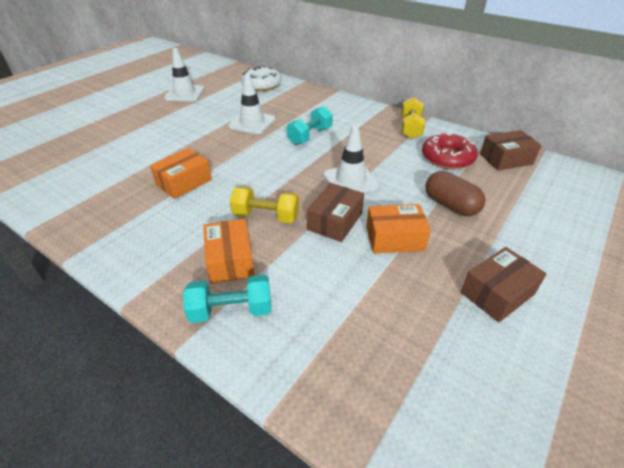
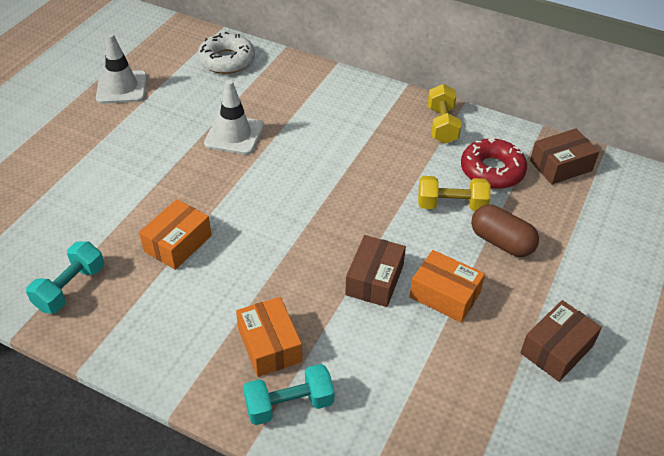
camera: 10 degrees left, 5 degrees up
(266, 216) = (293, 282): yellow dumbbell -> yellow dumbbell (451, 205)
(310, 136) = (316, 151): turquoise dumbbell -> turquoise dumbbell (70, 288)
(351, 180) = (382, 218): white traffic cone -> none
(394, 238) = (444, 295): orange box -> orange box turned 45 degrees clockwise

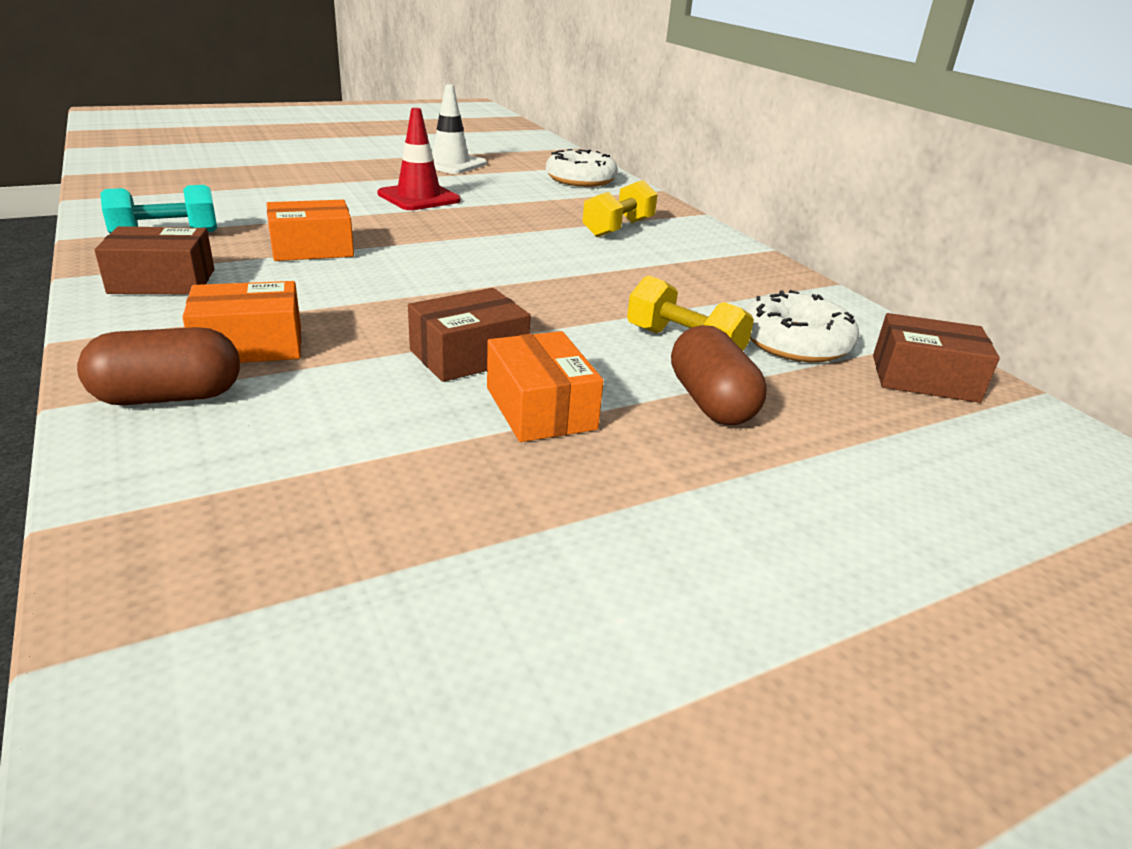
camera: 35 degrees right, 15 degrees down
(160, 145) = (419, 197): none -> red traffic cone
(234, 135) = (503, 215): white traffic cone -> none
(269, 345) = (249, 345): orange box -> orange box turned 60 degrees clockwise
(289, 404) = (168, 397): turquoise dumbbell -> brown capsule
(442, 125) = (774, 287): yellow dumbbell -> yellow dumbbell (618, 228)
(492, 170) = (795, 342): red donut -> white donut
(556, 349) = (632, 548): brown box -> brown box (162, 281)

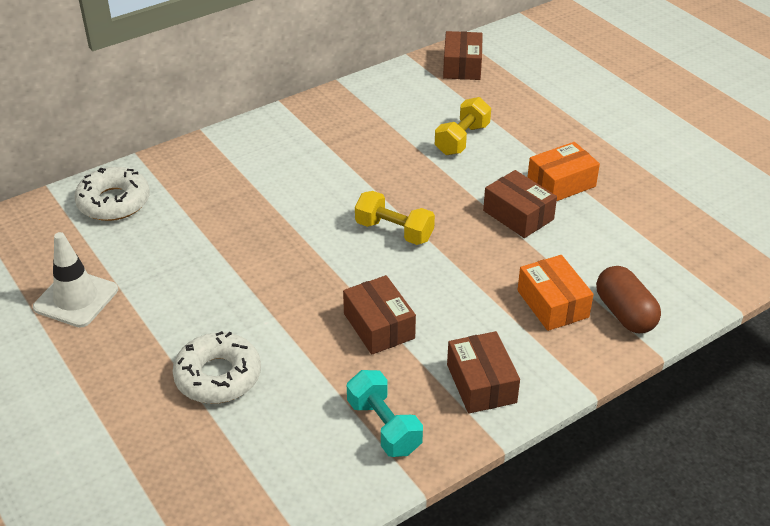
camera: 95 degrees left, 10 degrees up
(312, 249) = (379, 326): orange box -> brown box
(419, 197) = (213, 296): red traffic cone -> none
(618, 228) = (260, 172): yellow dumbbell -> yellow dumbbell (394, 231)
(710, 402) = (524, 131): brown capsule -> none
(795, 342) = (438, 102): white donut -> white donut (218, 376)

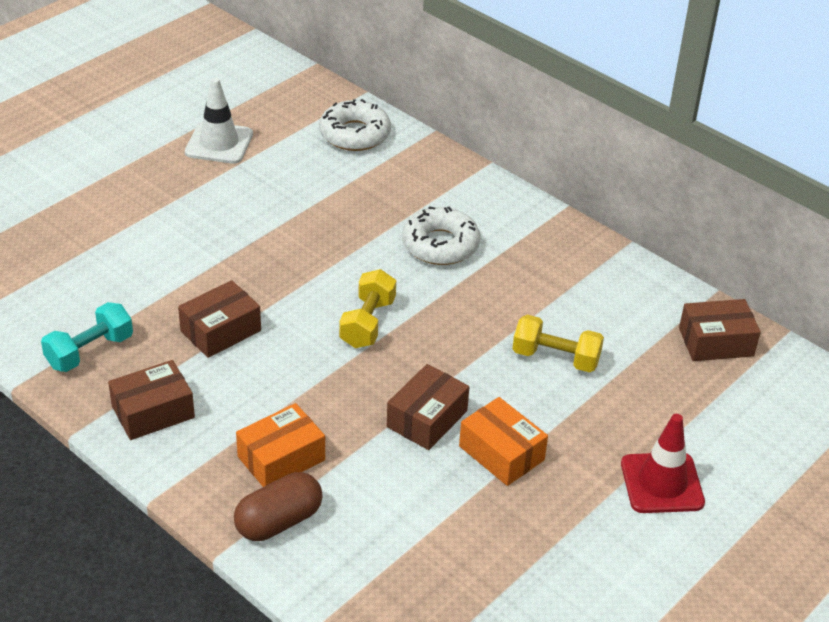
camera: 75 degrees right, 0 degrees up
(218, 376) = (138, 241): white donut -> white donut (440, 245)
(599, 117) = (662, 483): none -> red traffic cone

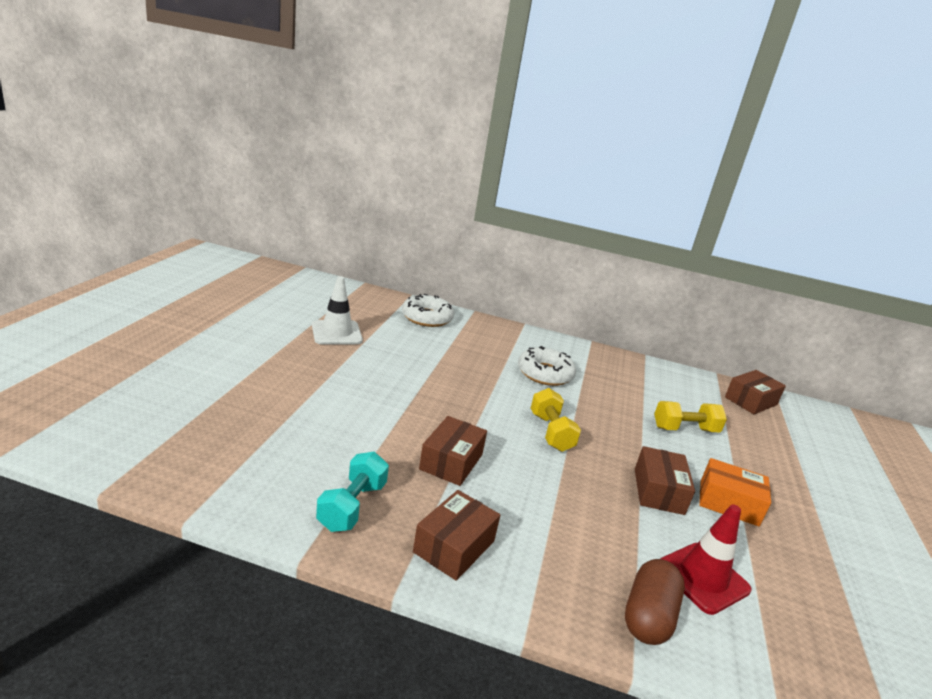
camera: 30 degrees left, 15 degrees down
(281, 458) = (594, 556): orange box -> none
(662, 483) = (832, 495): red traffic cone -> red traffic cone (703, 577)

